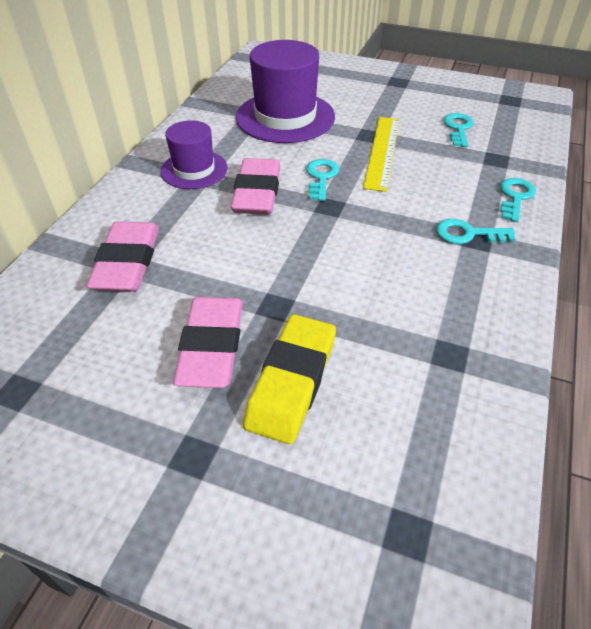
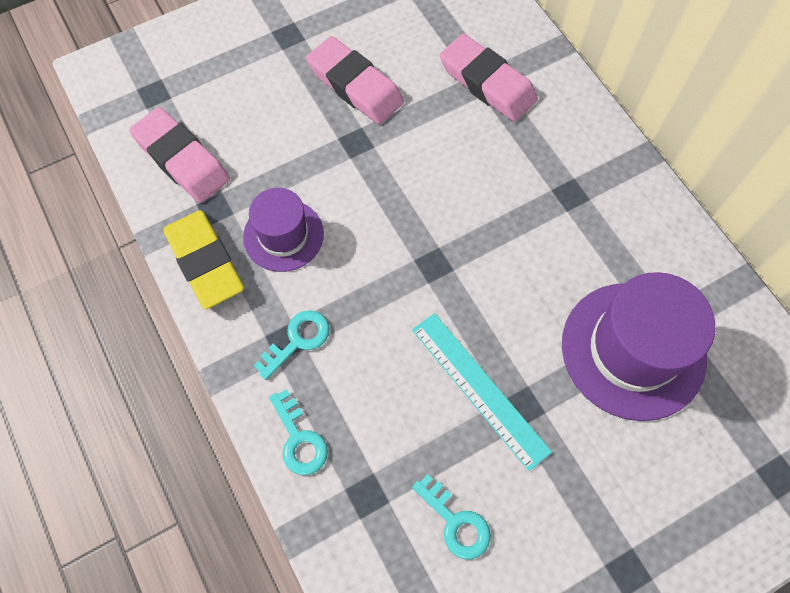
camera: 130 degrees right, 20 degrees up
(194, 170) = (587, 197): purple hat -> purple hat (283, 235)
(257, 193) = (504, 222): pink eraser -> pink eraser (182, 160)
(291, 382) = (286, 108): yellow eraser -> yellow eraser (205, 262)
(321, 177) = (483, 293): turquoise key -> none
(382, 152) = (479, 389): yellow ruler -> turquoise ruler

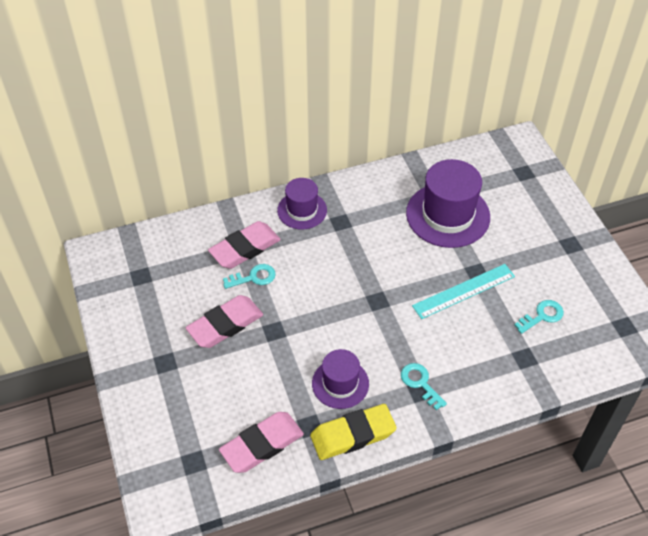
camera: 80 degrees left, 15 degrees down
(299, 439) = (487, 389): turquoise key -> turquoise key (253, 277)
(578, 140) = (302, 210): none -> purple hat

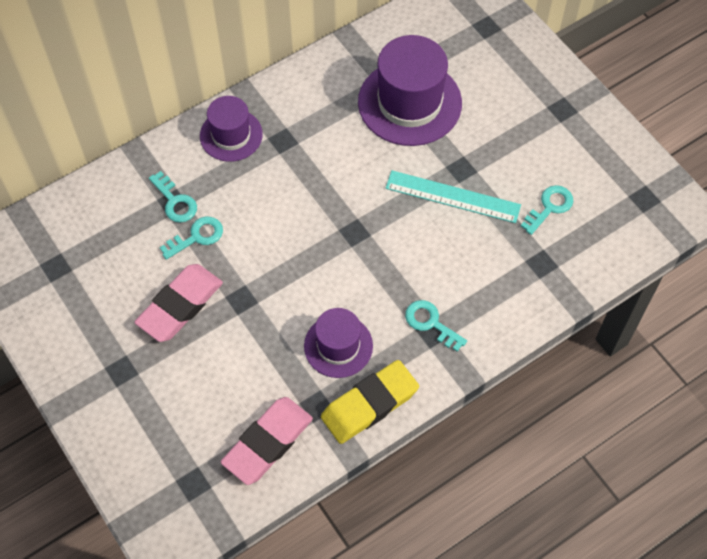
camera: 15 degrees left, 10 degrees up
(245, 248) = (175, 201): pink eraser -> turquoise key
(464, 291) = (452, 197): turquoise ruler -> turquoise ruler turned 60 degrees clockwise

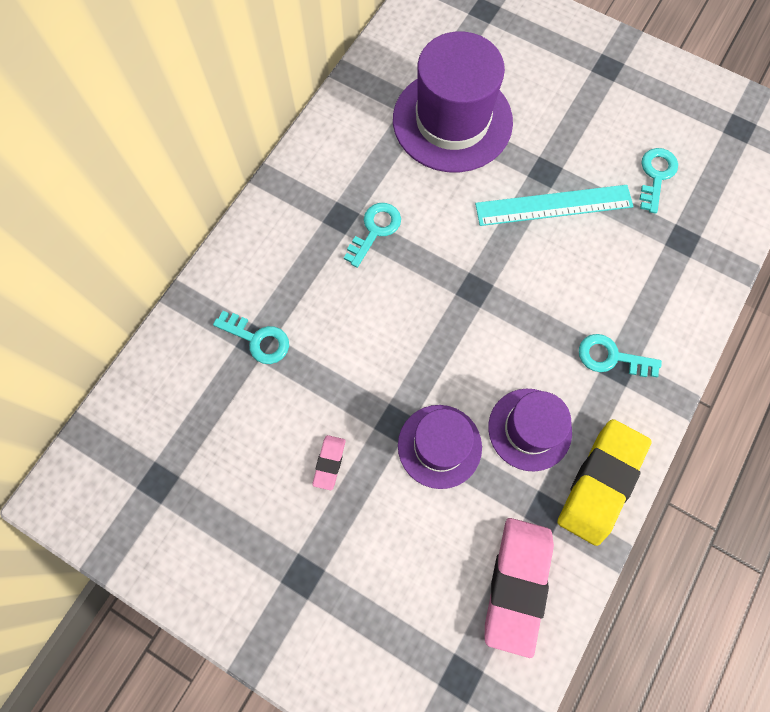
camera: 25 degrees left, 10 degrees up
(180, 306) = (329, 463): pink eraser -> pink eraser, size x0.46
(197, 237) = (304, 371): turquoise key -> turquoise key (375, 230)
(231, 135) = (280, 235): purple hat -> purple hat (439, 446)

